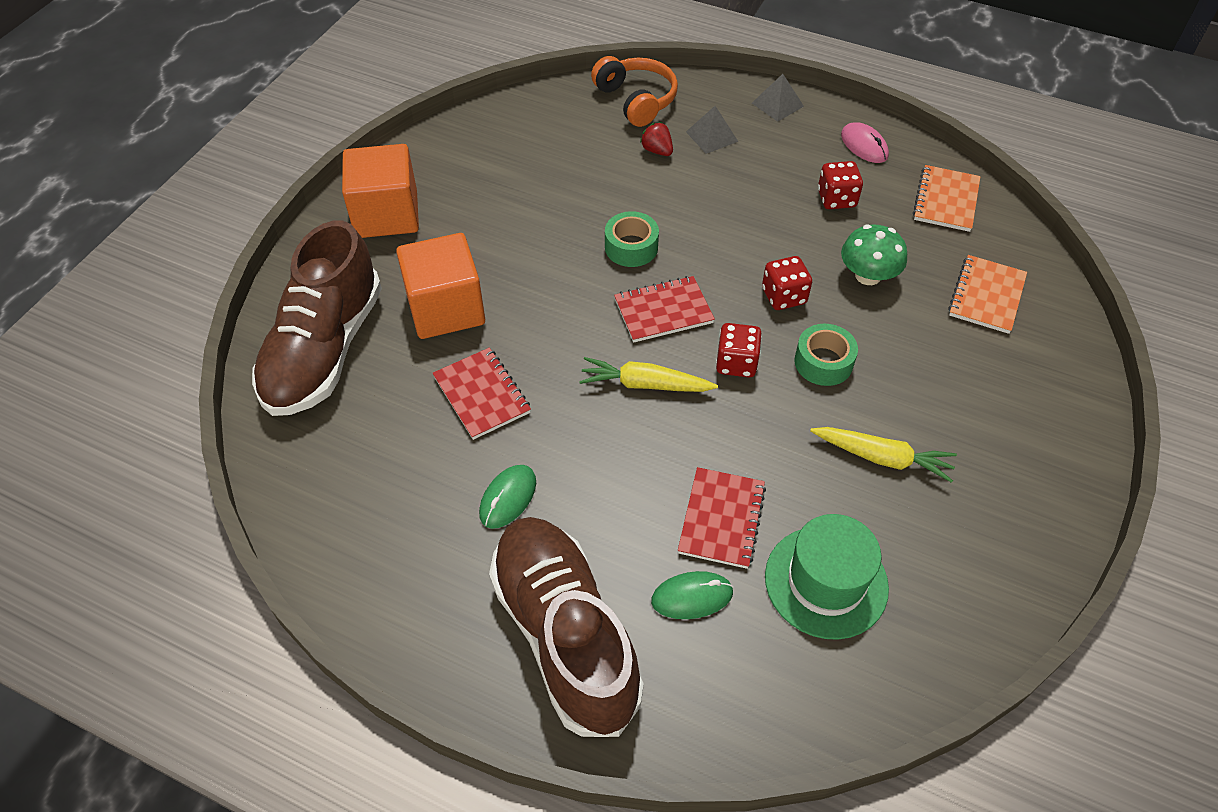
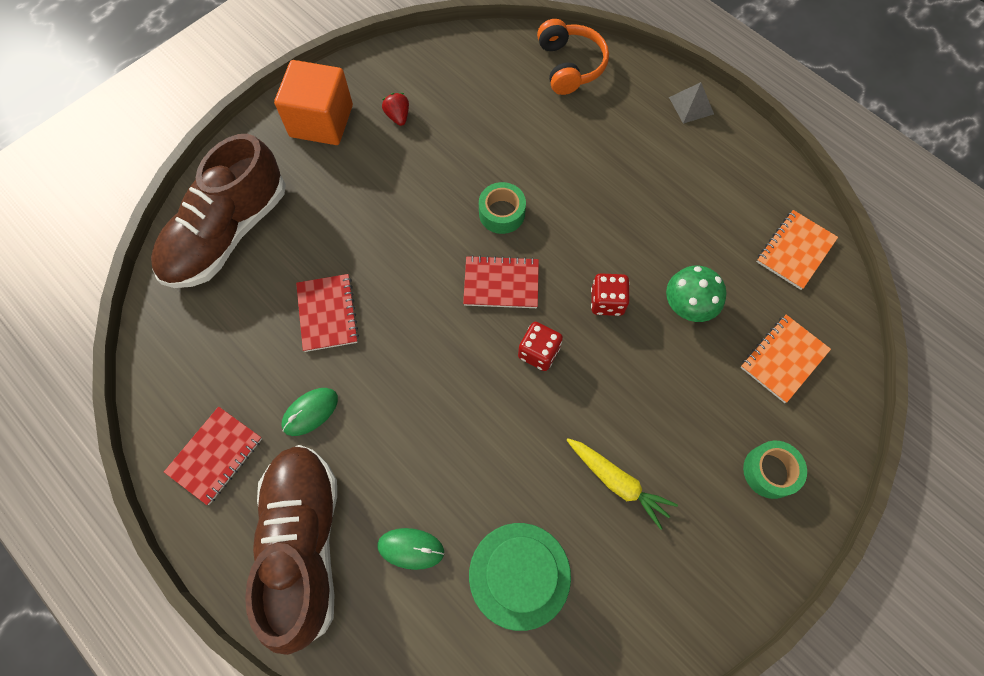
camera: 20 degrees right, 15 degrees up
(446, 309) = (332, 225): orange cube -> none
(645, 384) = (457, 347): yellow carrot -> none
(657, 151) = (565, 123): red strawberry -> red strawberry (398, 116)
(711, 136) = (618, 122): grey pyramid -> none
(721, 519) = (463, 490): red notebook -> red notebook (215, 455)
(823, 362) = (611, 376): green tape -> green tape (770, 471)
(836, 199) = (698, 219): red dice -> none
(864, 145) = (748, 171): pink mouse -> none

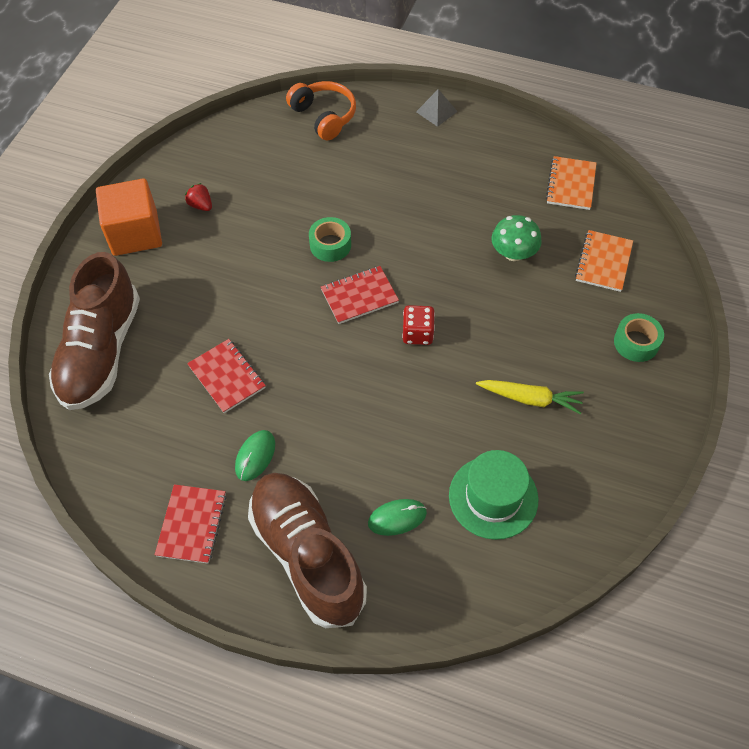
camera: 25 degrees left, 10 degrees down
(607, 302) = (450, 276): red dice -> none

